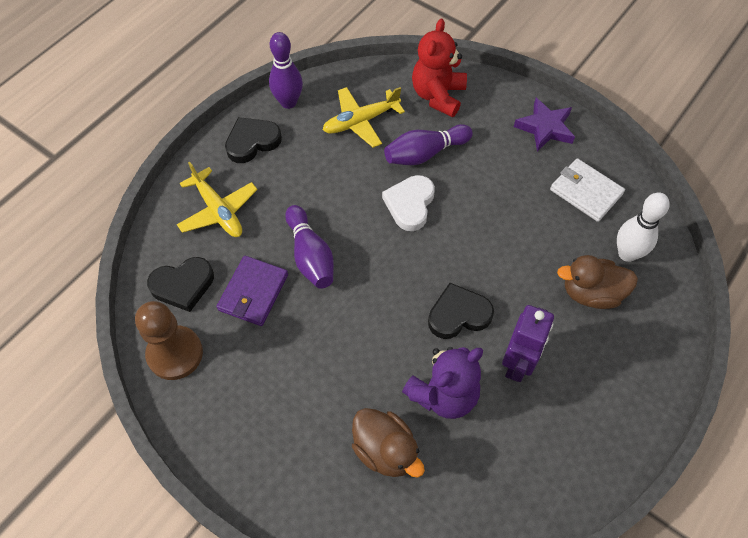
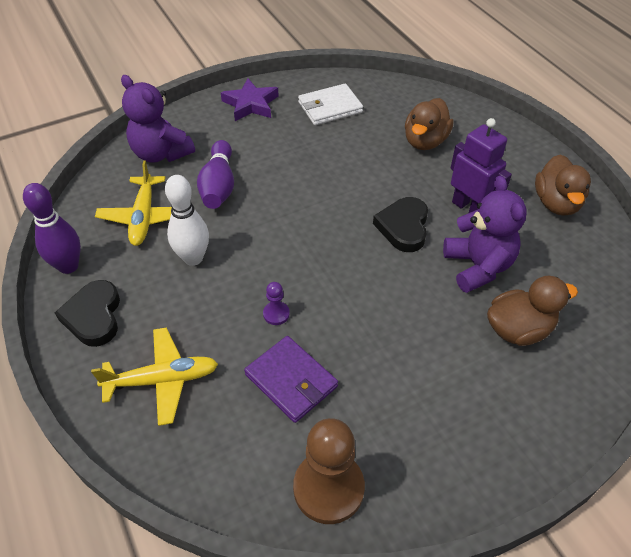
camera: 65 degrees left, 10 degrees down
(183, 285) = (241, 450): black heart -> none
(310, 255) = (276, 314): purple bowling pin -> purple pawn
(410, 204) = (267, 217): white heart -> none
(438, 96) = (161, 153): red teddy bear -> purple teddy bear
(575, 446) = (556, 203): none -> brown duck
(627, 254) = (400, 109): white bowling pin -> white bowling pin (193, 258)

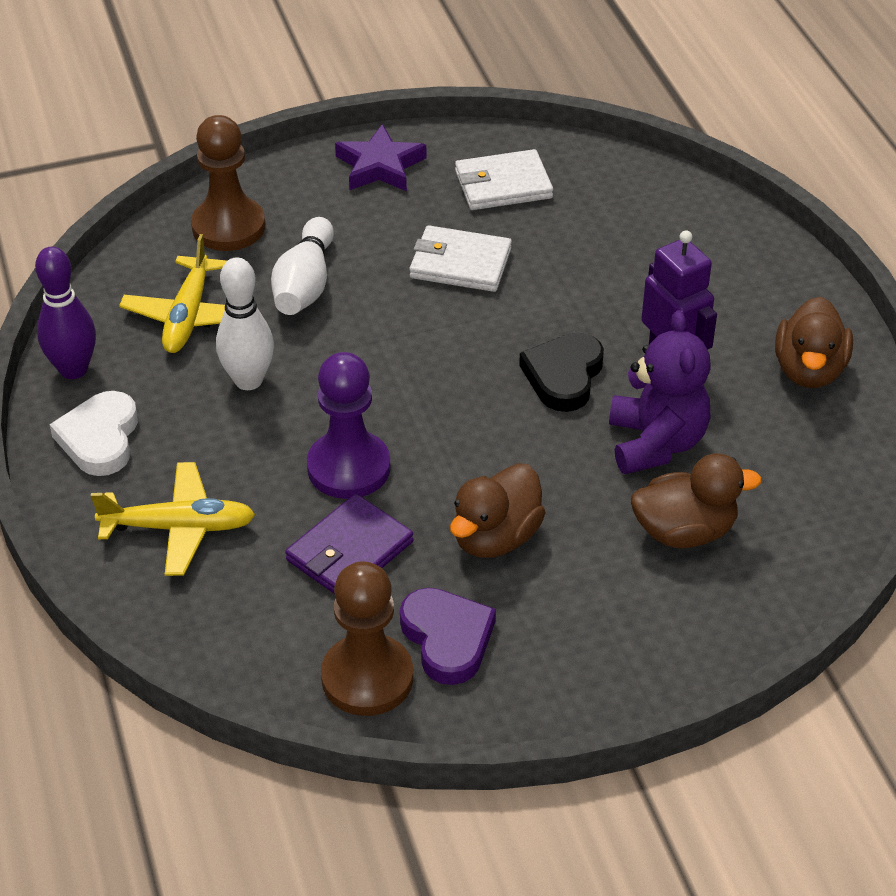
camera: 10 degrees right, 5 degrees down
(94, 316) = (100, 438): black heart -> white heart
(161, 153) = (228, 227): purple teddy bear -> brown pawn
(219, 186) = (305, 284): purple bowling pin -> white bowling pin
(276, 314) = (349, 467): purple pawn -> purple pawn, size x2.22
(291, 380) = (349, 551): purple wallet -> purple wallet turned 75 degrees clockwise
(316, 160) = (460, 263): none -> white wallet
(379, 443) = (447, 639): none -> purple heart
(425, 141) = (637, 255): brown duck -> brown duck (495, 537)

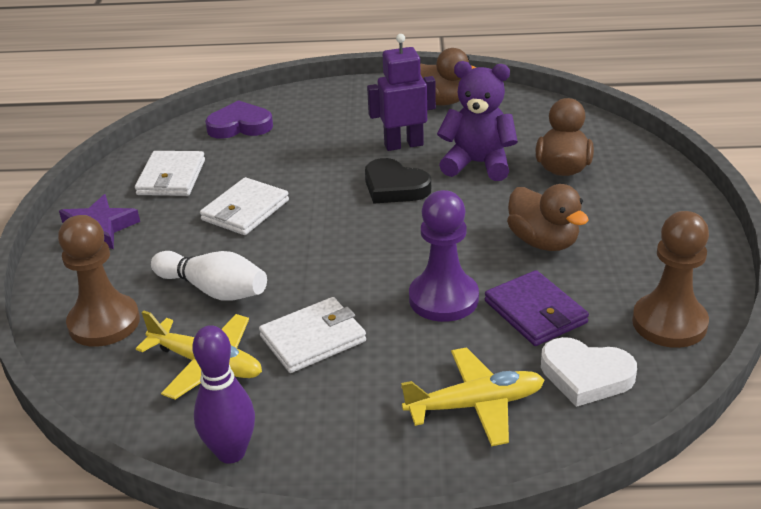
camera: 70 degrees left, 10 degrees down
(100, 438) = (338, 444): white heart -> white heart (585, 376)
(179, 527) = (476, 405): yellow plane -> yellow plane turned 60 degrees clockwise
(248, 380) = (313, 338): white bowling pin -> white wallet
(447, 639) = (637, 279): purple heart -> purple heart (240, 126)

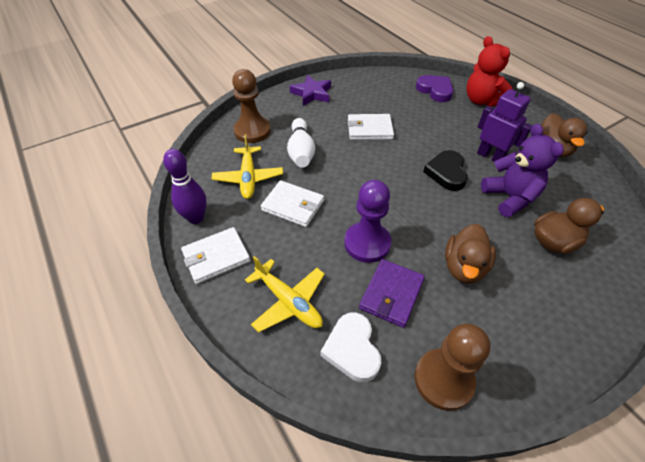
camera: 55 degrees right, 15 degrees up
(171, 177) = (370, 93): white wallet -> white wallet (216, 257)
(304, 103) = (481, 100): none -> red teddy bear

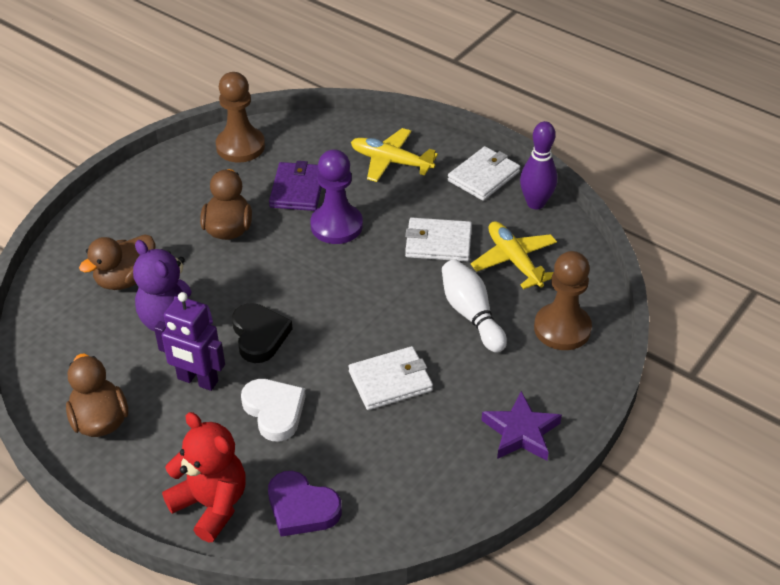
camera: 160 degrees right, 5 degrees down
(352, 349) = (320, 146): white heart -> white heart (274, 411)

